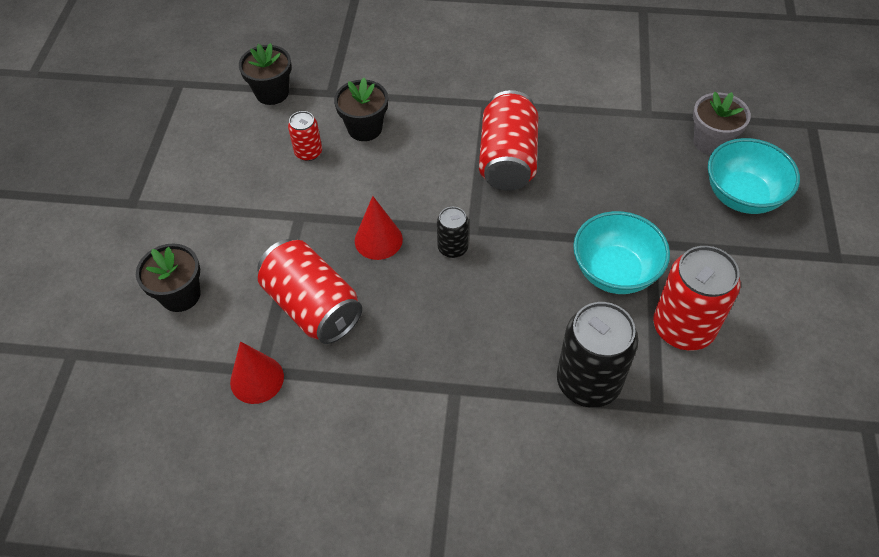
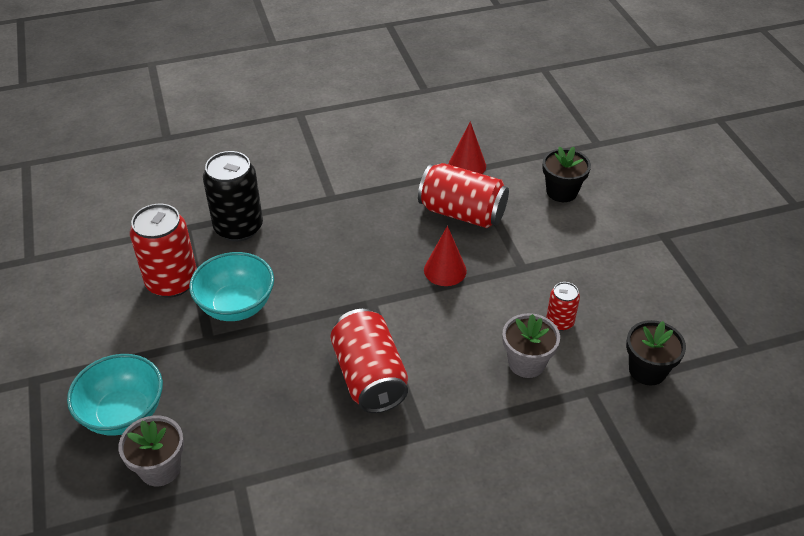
camera: 155 degrees right, 10 degrees down
(365, 128) = (526, 363): black flower pot -> grey flower pot
(453, 248) = (380, 283): black can -> none

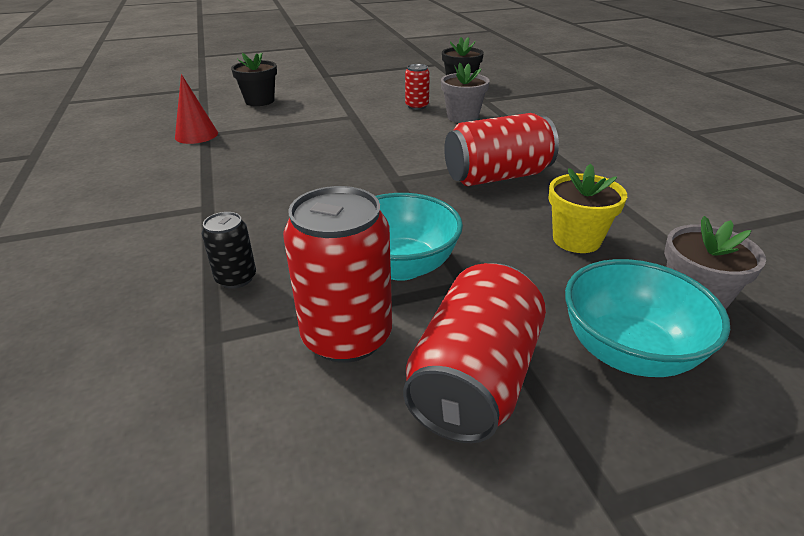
camera: 90 degrees left, 10 degrees down
(238, 227) = (236, 278): black can -> black can, size x0.52
(252, 416) = (576, 240): none -> yellow flower pot
(445, 270) = (351, 145): red cone -> none
(462, 213) = (270, 137): red can -> red can (474, 380)

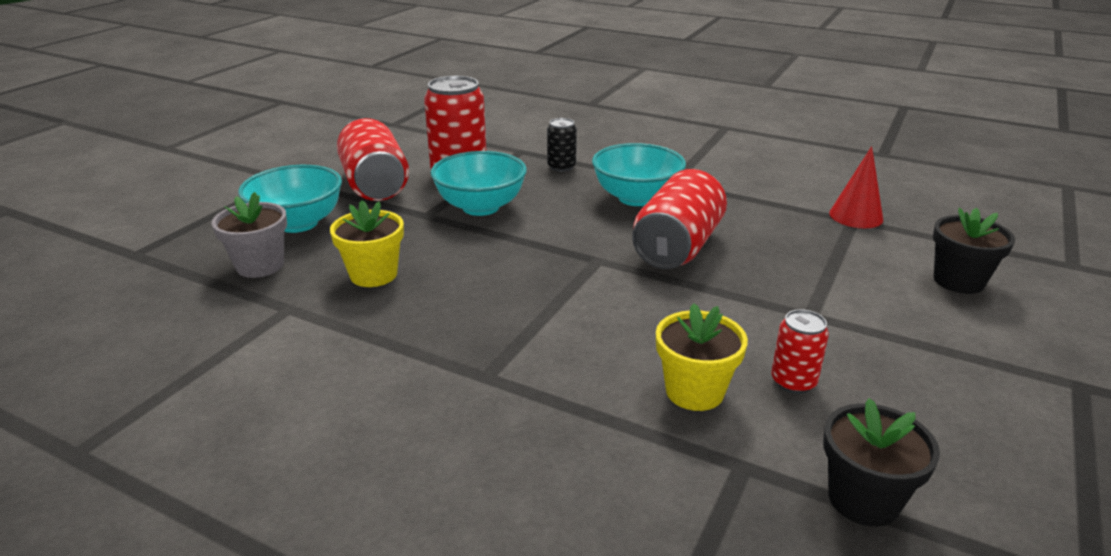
camera: 135 degrees right, 5 degrees down
(267, 207) = (636, 198): none -> turquoise bowl
(462, 117) = (694, 391): grey flower pot -> yellow flower pot
(497, 176) = (510, 306): red can -> red can (677, 247)

